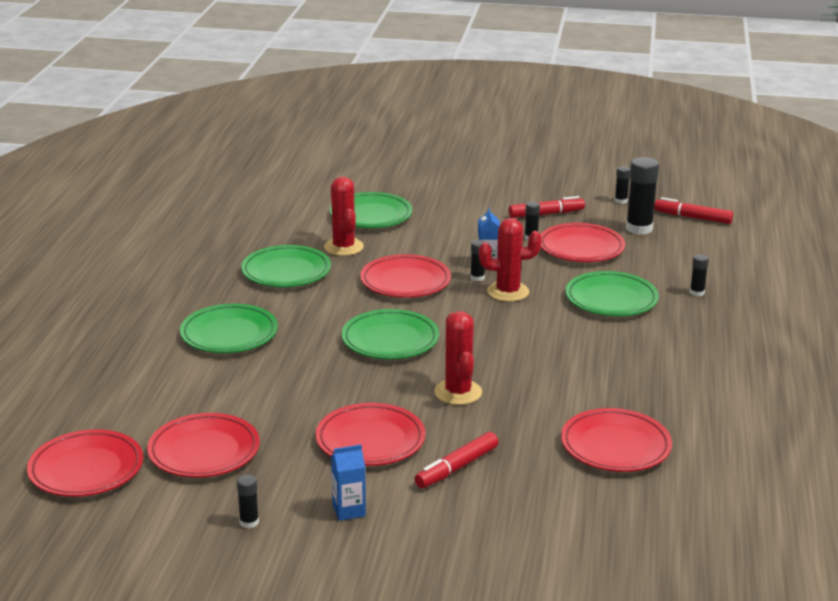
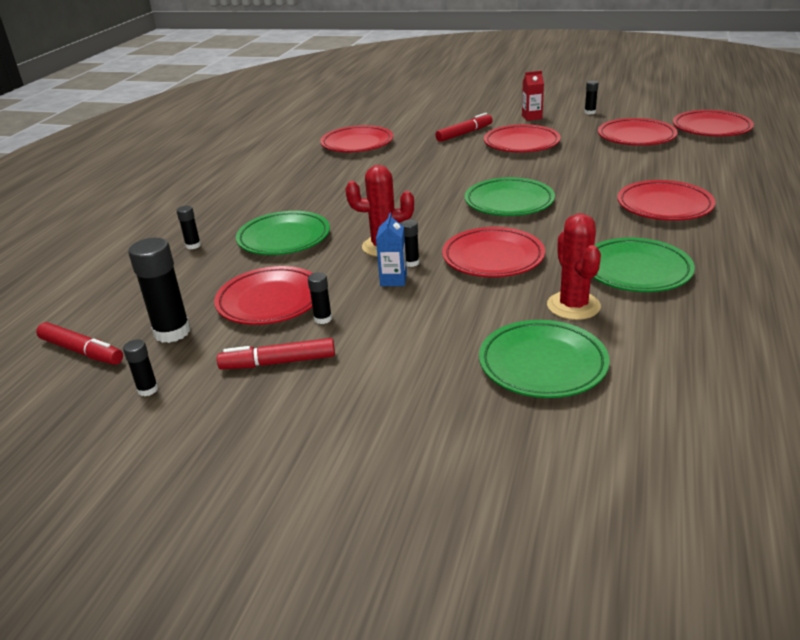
camera: 170 degrees left, 5 degrees up
(229, 334) = (664, 206): green plate -> red plate
(349, 510) = (532, 117): blue carton -> red carton
(458, 392) = (455, 168): red cactus -> none

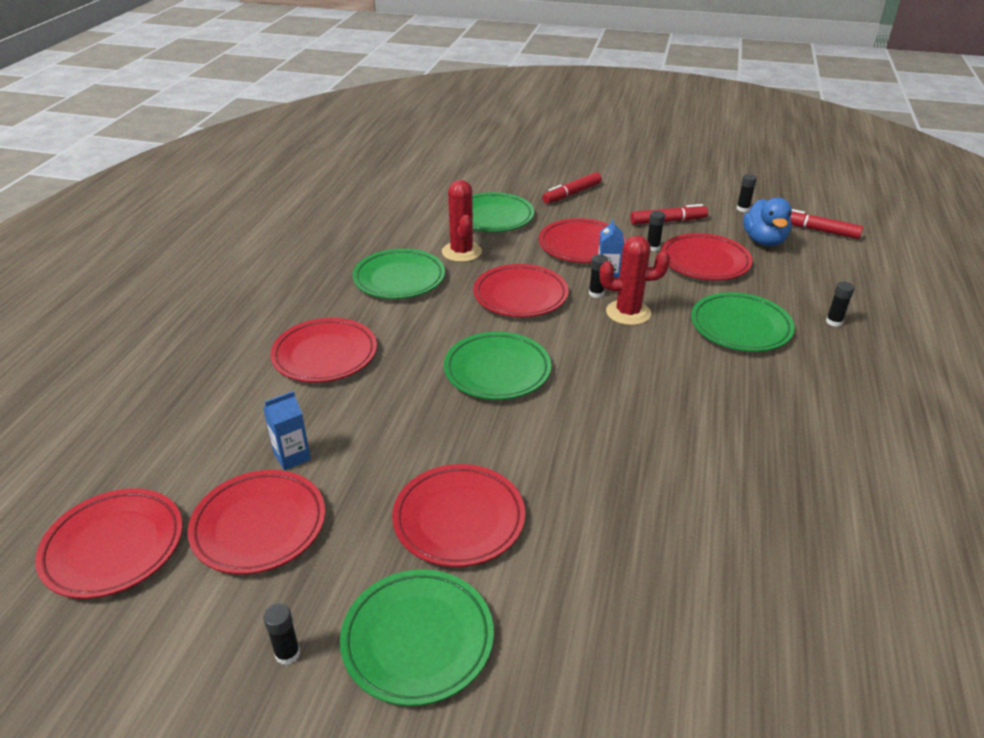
camera: 175 degrees right, 5 degrees up
(172, 332) = (764, 241): black glue stick -> blue duck
(357, 144) = (759, 546): red plate -> red plate (581, 246)
(464, 133) = (561, 571): red marker -> red marker (572, 194)
(532, 117) = (418, 640): red carton -> green plate
(640, 158) = (292, 456): none -> blue carton

